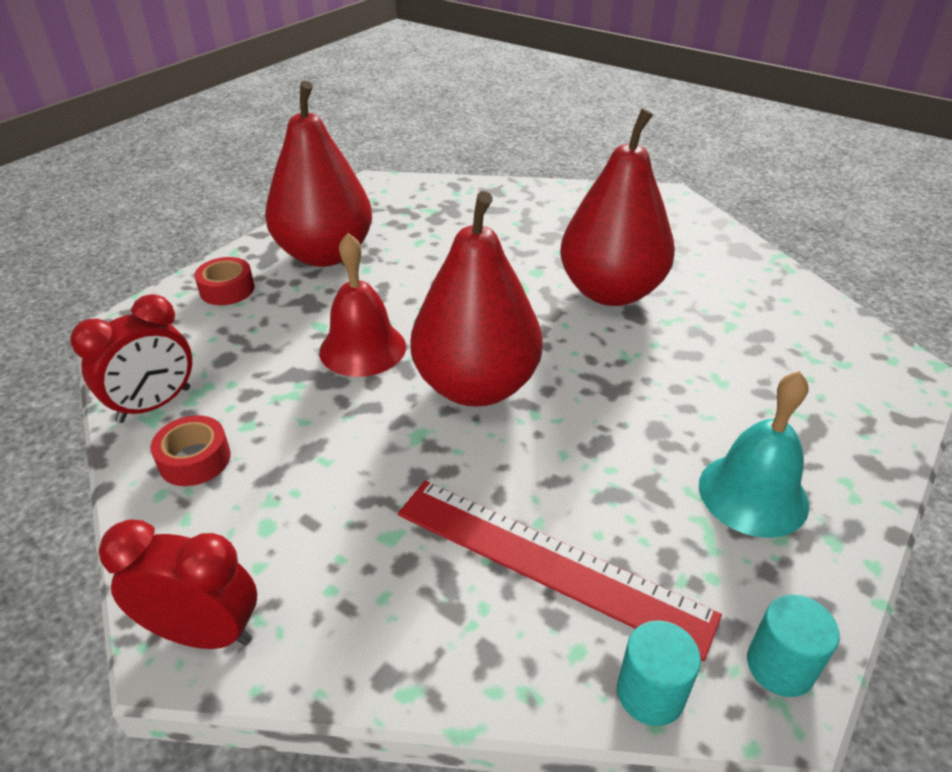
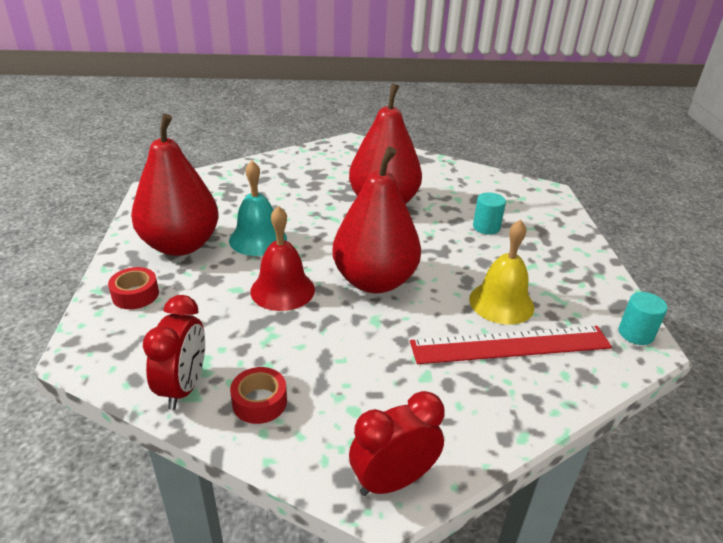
camera: 40 degrees left, 5 degrees down
(610, 498) = (501, 303): none -> yellow bell
(650, 693) = (608, 372): turquoise cylinder -> turquoise cylinder (486, 227)
(753, 494) = (552, 271): turquoise bell -> turquoise bell (258, 239)

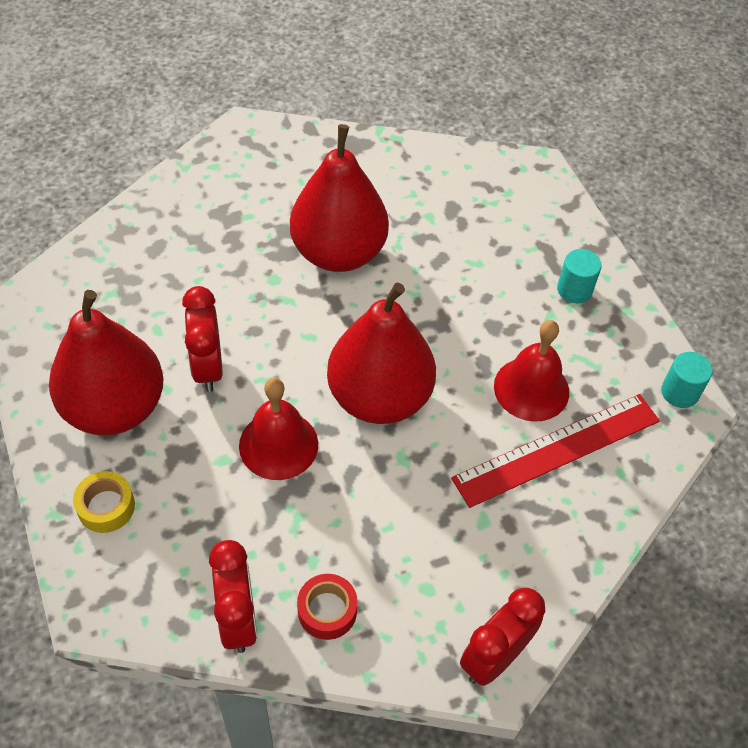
camera: 20 degrees left, 20 degrees up
(135, 295) = (106, 507): red tape -> yellow tape
(258, 239) = (208, 367): turquoise bell -> red clock
(486, 227) = (480, 263): turquoise cylinder -> turquoise cylinder (574, 289)
(501, 303) = (531, 389): yellow bell -> red bell

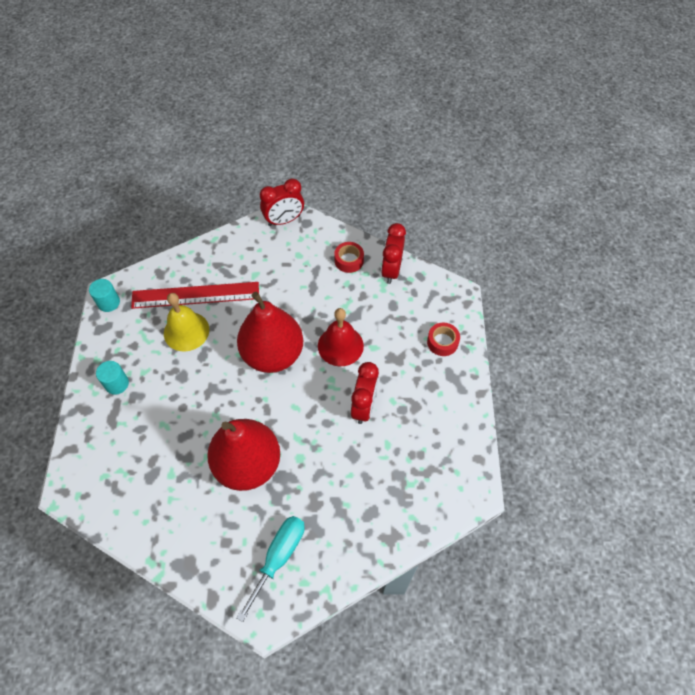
camera: 155 degrees left, 5 degrees up
(106, 507) = (442, 342): yellow tape -> red tape
(114, 407) = (426, 398): red pear -> none
(253, 178) = (279, 557): none -> turquoise screwdriver
(531, 389) = (186, 331): red bell -> yellow bell

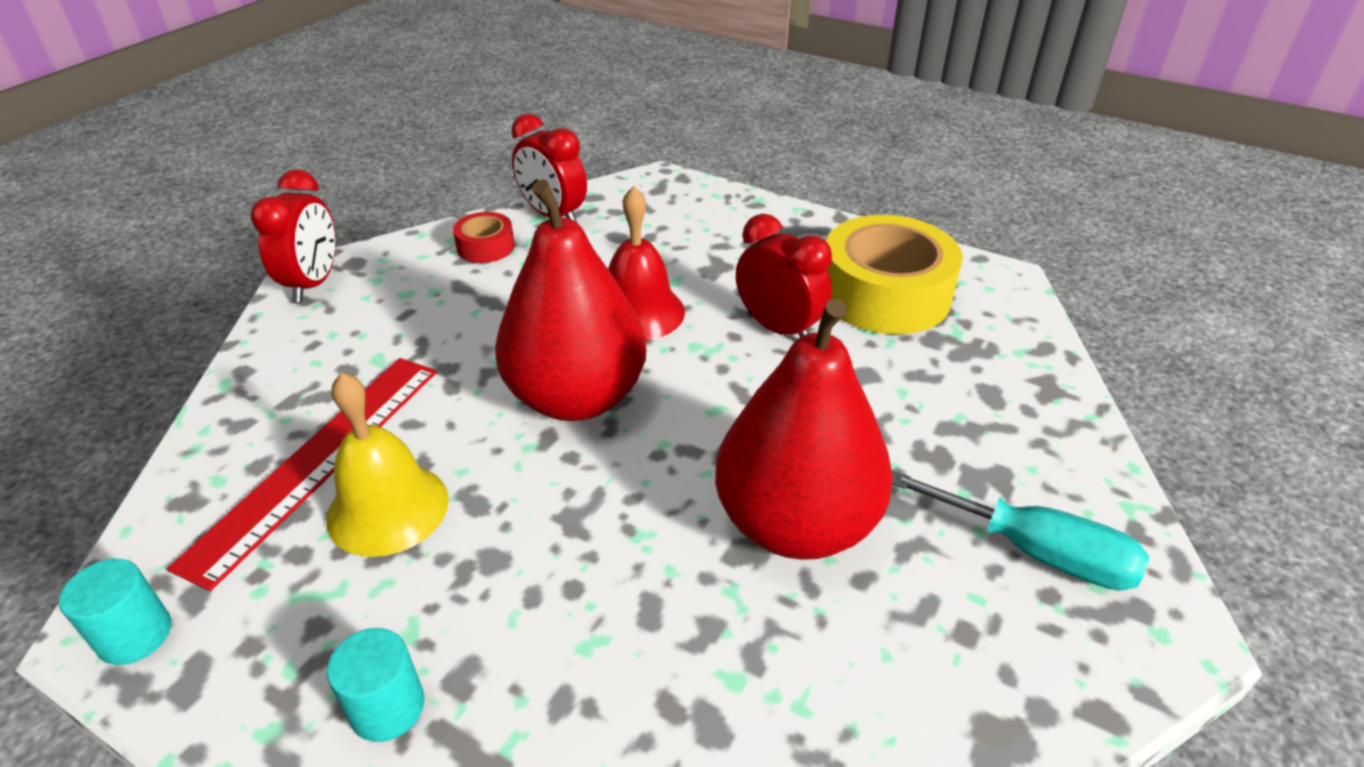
camera: 60 degrees left, 20 degrees down
(279, 557) = (1035, 552): turquoise screwdriver -> turquoise screwdriver turned 150 degrees clockwise
(421, 441) = (885, 294): none -> yellow tape
(442, 342) = (727, 217): red tape -> none

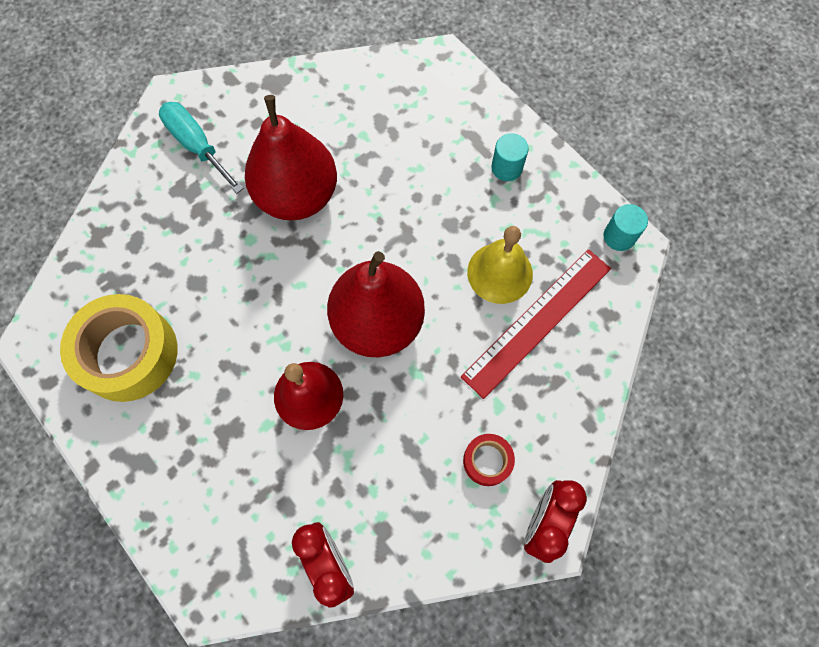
camera: 160 degrees left, 30 degrees up
(485, 247) = (399, 530): red tape -> red tape (487, 461)
(778, 328) = (222, 343): red clock -> none

